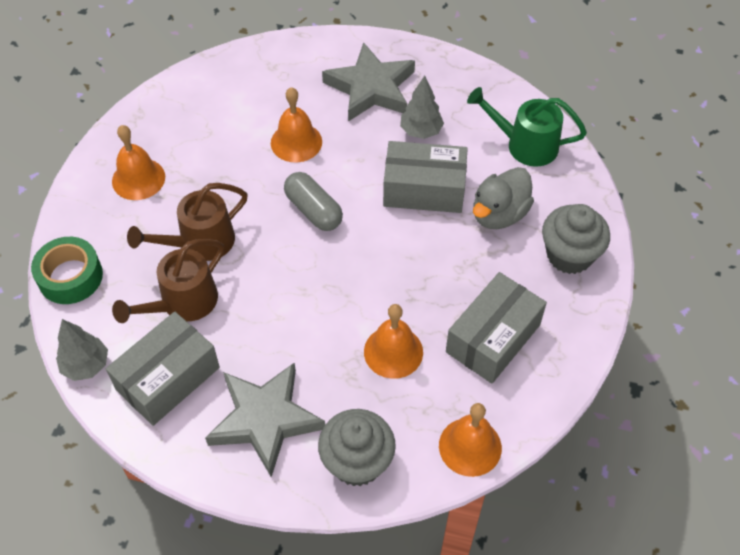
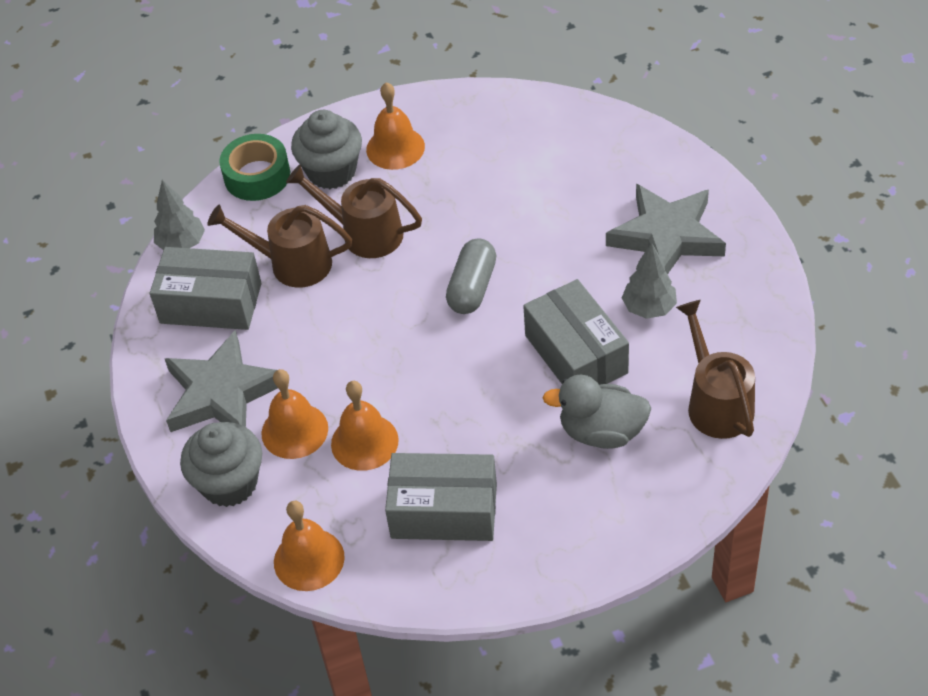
camera: 60 degrees right, 5 degrees down
(296, 142) = (541, 225): orange bell -> orange bell (294, 430)
(524, 145) = (716, 402): green watering can -> brown watering can
(569, 255) = (603, 520): grey cupcake -> grey cupcake (331, 171)

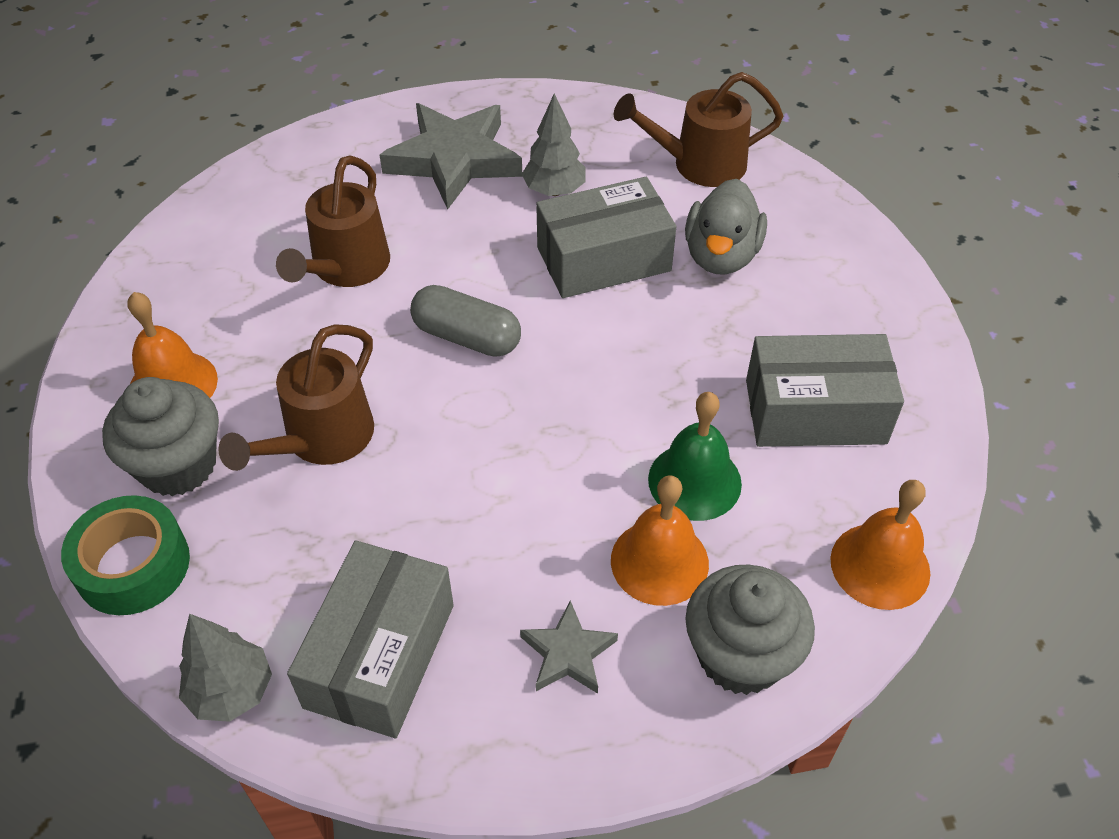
camera: 85 degrees left, 0 degrees up
(221, 393) = (568, 653): grey star -> grey star, size x0.50
(291, 263) = (341, 536): brown watering can -> brown watering can (346, 269)
(364, 442) = (694, 481): orange bell -> green bell
(444, 511) = (815, 411): grey box -> grey box turned 75 degrees clockwise

